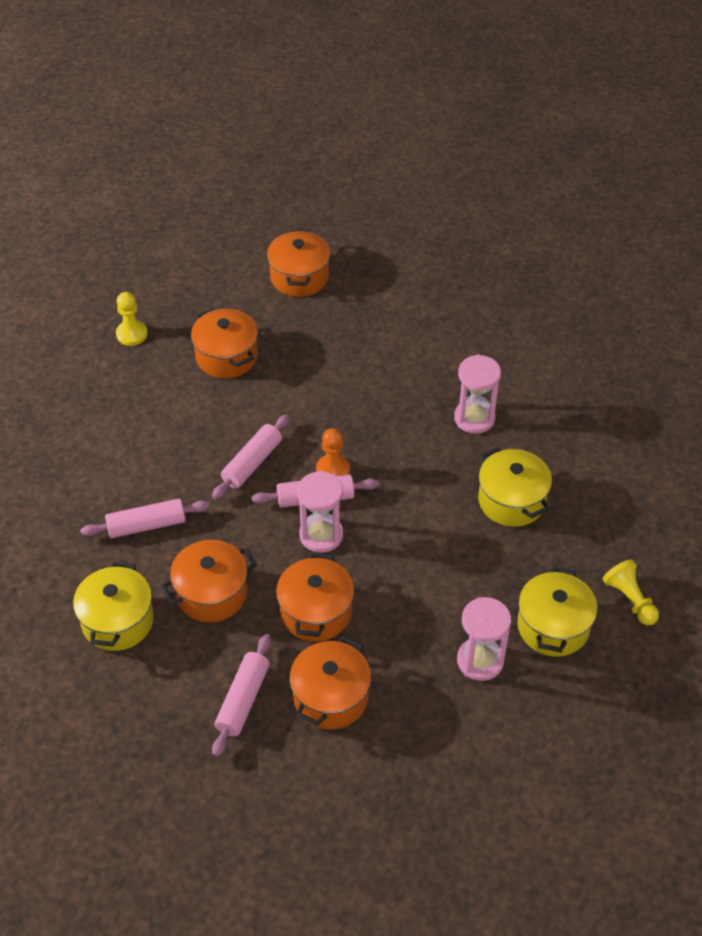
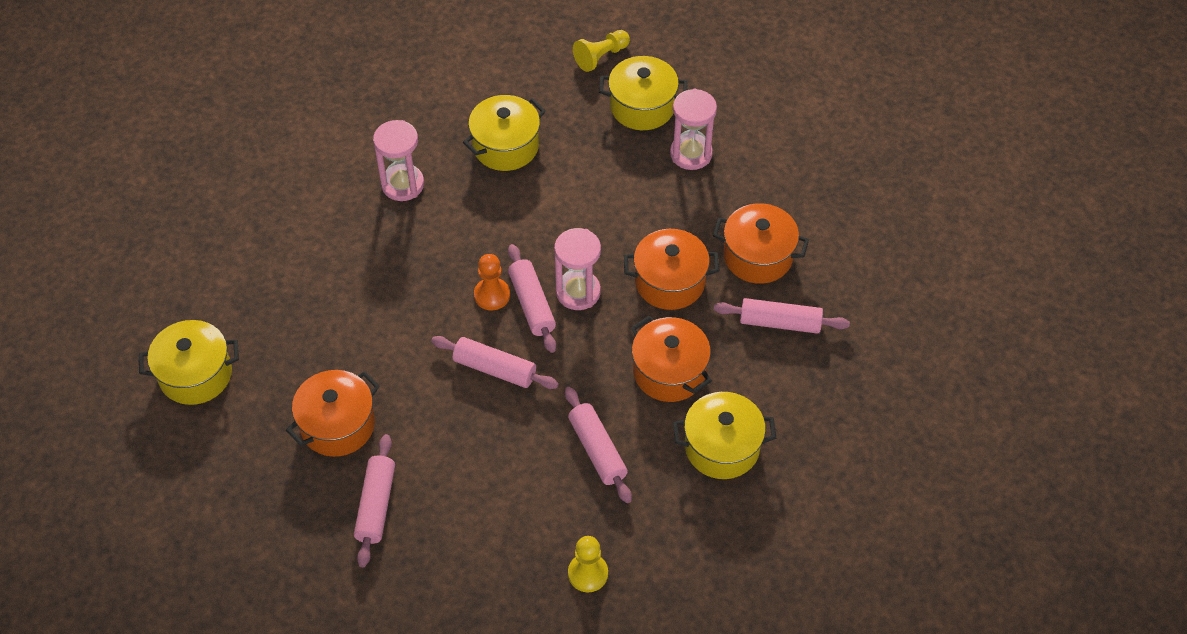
camera: 100 degrees left, 5 degrees up
(132, 334) = (309, 537): yellow pawn -> yellow pawn (588, 573)
(145, 374) = (376, 505): none -> pink rolling pin
(299, 277) = (195, 374): orange pot -> yellow pot

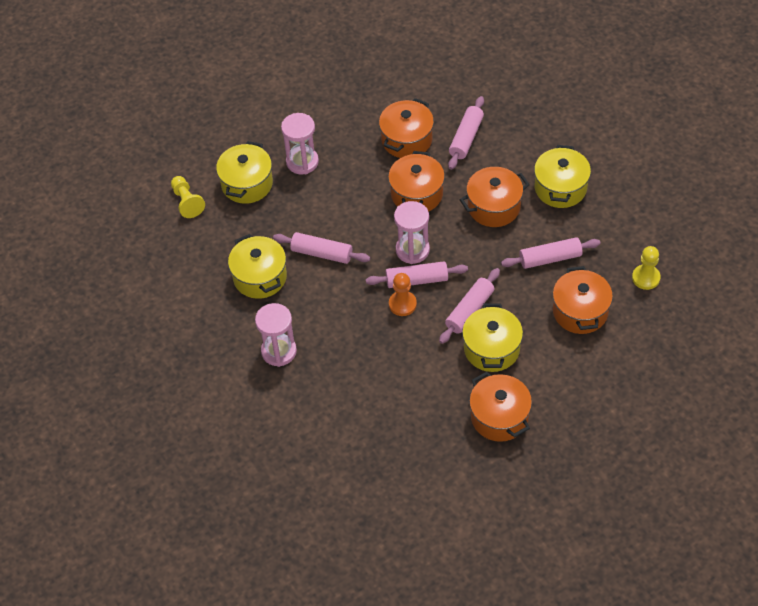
camera: 75 degrees left, 0 degrees up
(195, 374) = (433, 513): yellow pot -> yellow pot (491, 349)
(376, 505) = (573, 398): pink rolling pin -> pink rolling pin (322, 253)
(515, 497) = (580, 311): none -> orange pot

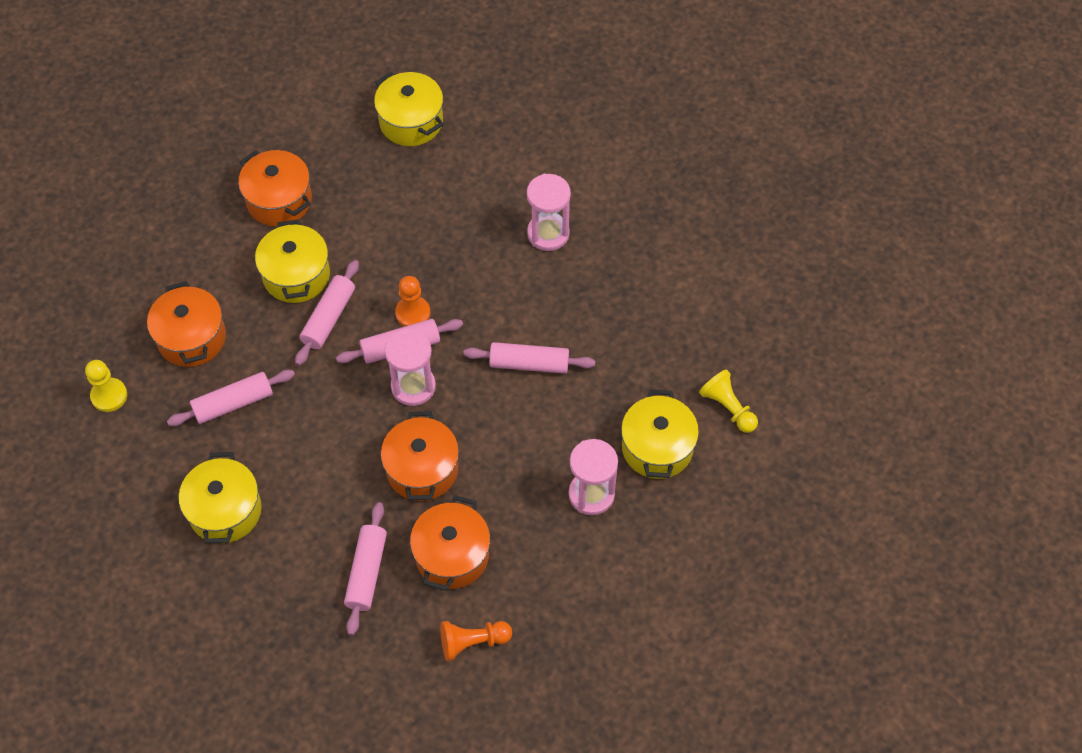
camera: 165 degrees right, 5 degrees up
(260, 277) = (598, 320): yellow pot -> yellow pot (411, 122)
(403, 91) = (472, 642): none -> orange pawn
(494, 207) = (314, 466): orange pot -> none

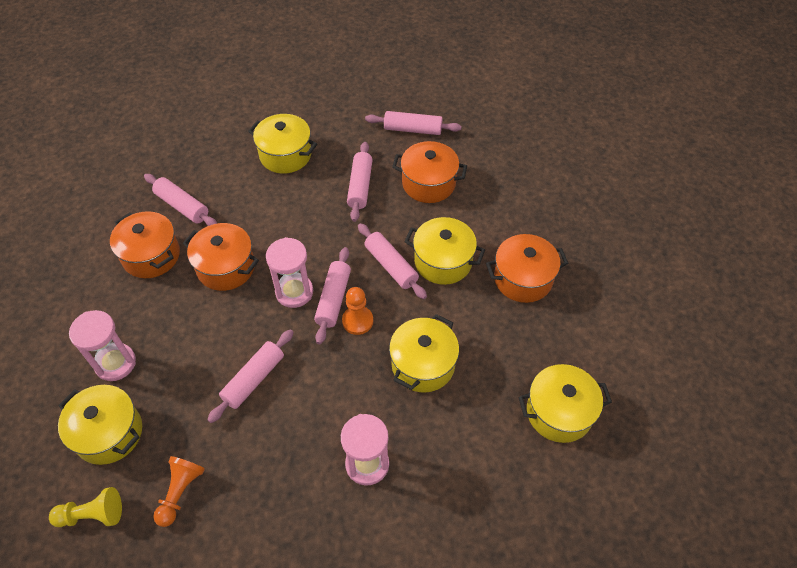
camera: 120 degrees right, 5 degrees down
(109, 396) = (413, 129): yellow pawn -> pink rolling pin
(427, 238) = (423, 364): none -> yellow pot
(472, 642) = (86, 239): orange pawn -> orange pawn (180, 492)

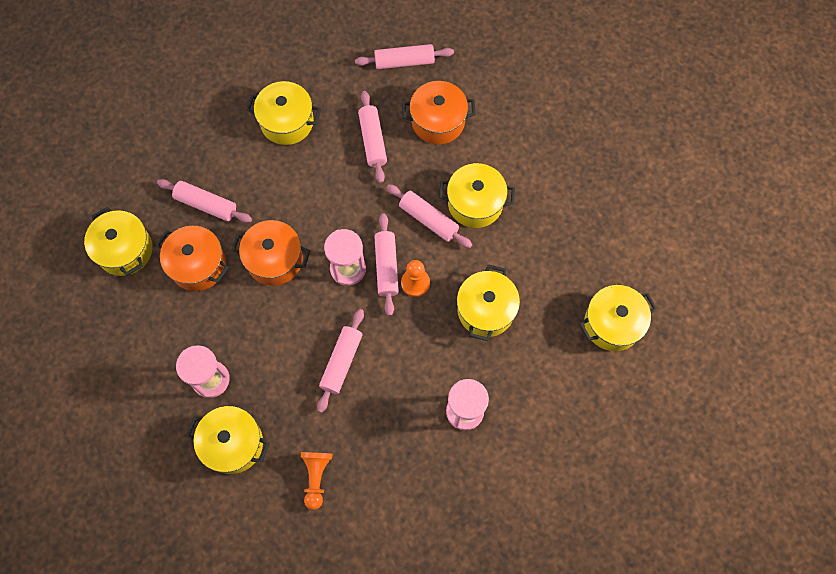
camera: 15 degrees left, 15 degrees up
(90, 227) = (125, 250): none -> yellow pot
(92, 515) = (250, 515): yellow pawn -> none
(523, 279) = (552, 203): orange pot -> none

